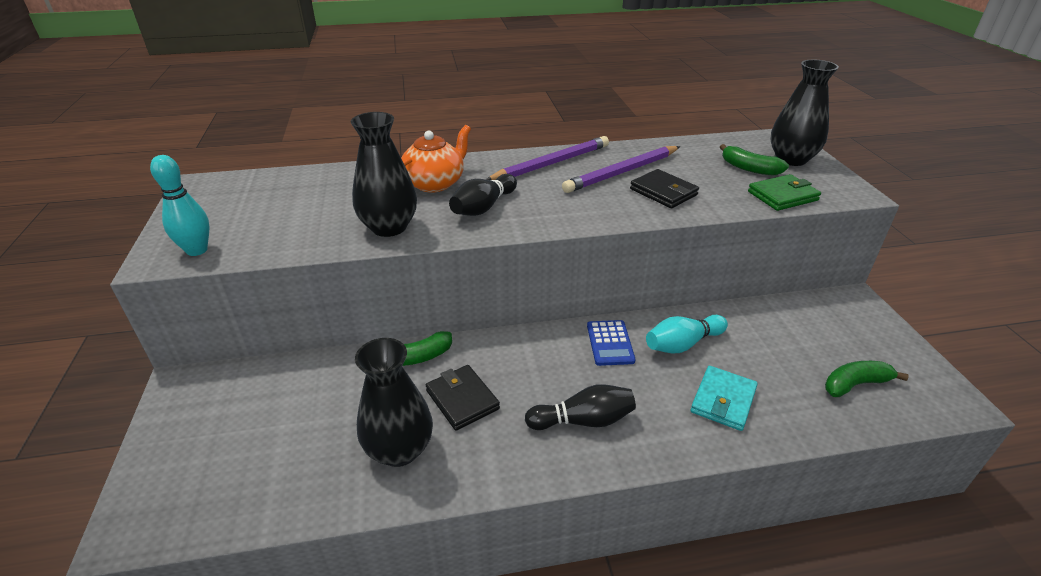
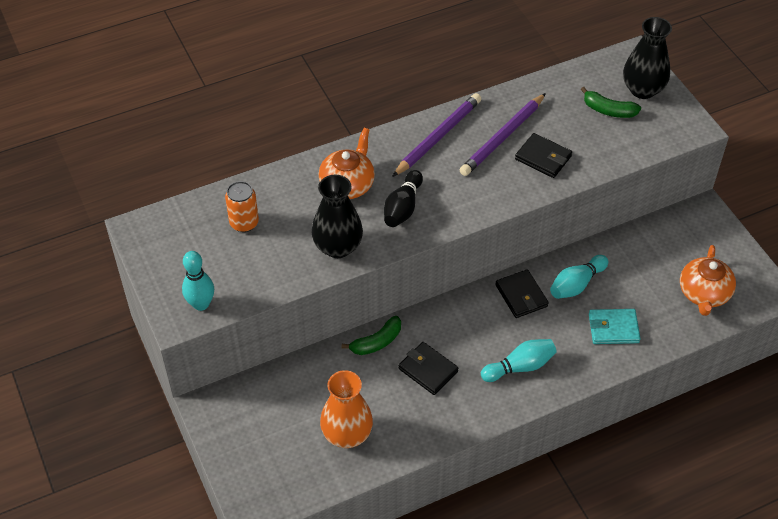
camera: 15 degrees left, 15 degrees up
(305, 195) = (244, 223): none -> orange can
(318, 455) = (347, 434): none -> orange vase
(399, 450) = (401, 418): black vase -> none
(583, 420) = (520, 367): black bowling pin -> turquoise bowling pin
(610, 343) = (521, 296): blue calculator -> black wallet
(723, 400) = (613, 328): turquoise wallet -> turquoise wallet turned 75 degrees clockwise
(782, 196) = (639, 144): green wallet -> none
(855, 384) = (704, 294): green banana -> orange teapot

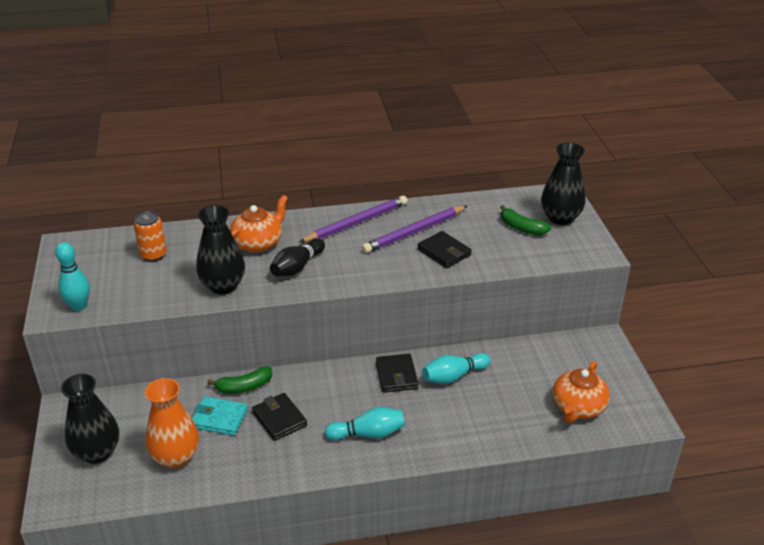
camera: 15 degrees right, 15 degrees down
(266, 447) = (97, 452): none -> black vase
(613, 328) = (474, 419): turquoise wallet -> turquoise wallet (219, 418)

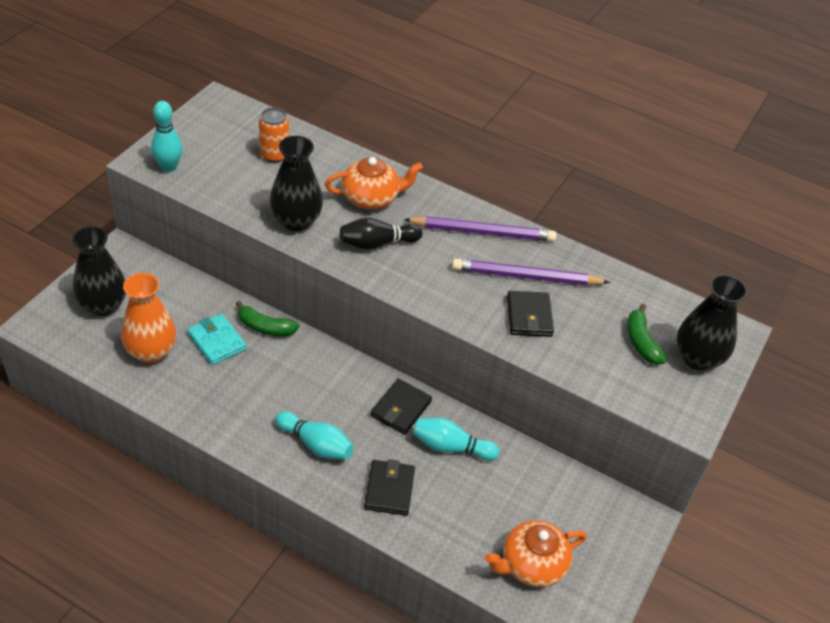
camera: 35 degrees right, 10 degrees up
(279, 419) = (261, 377): black wallet -> black wallet (389, 489)

